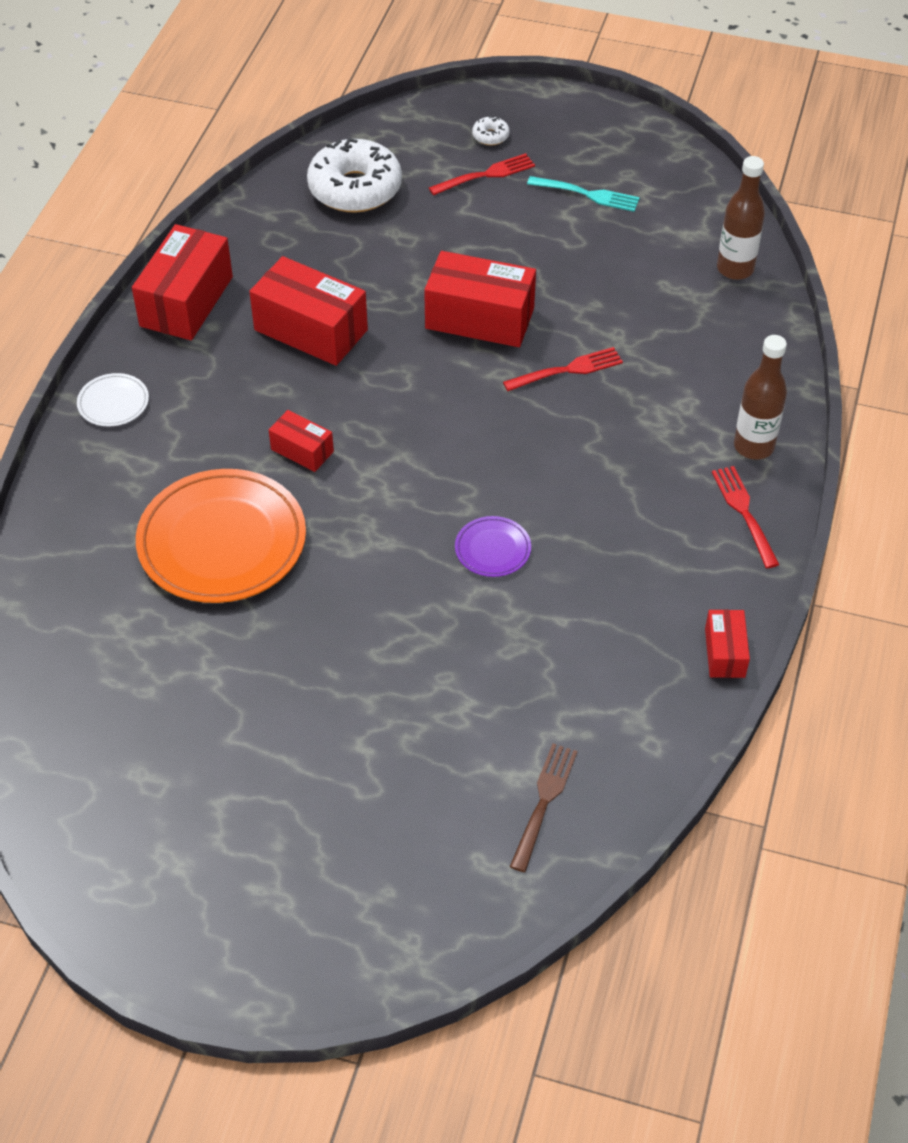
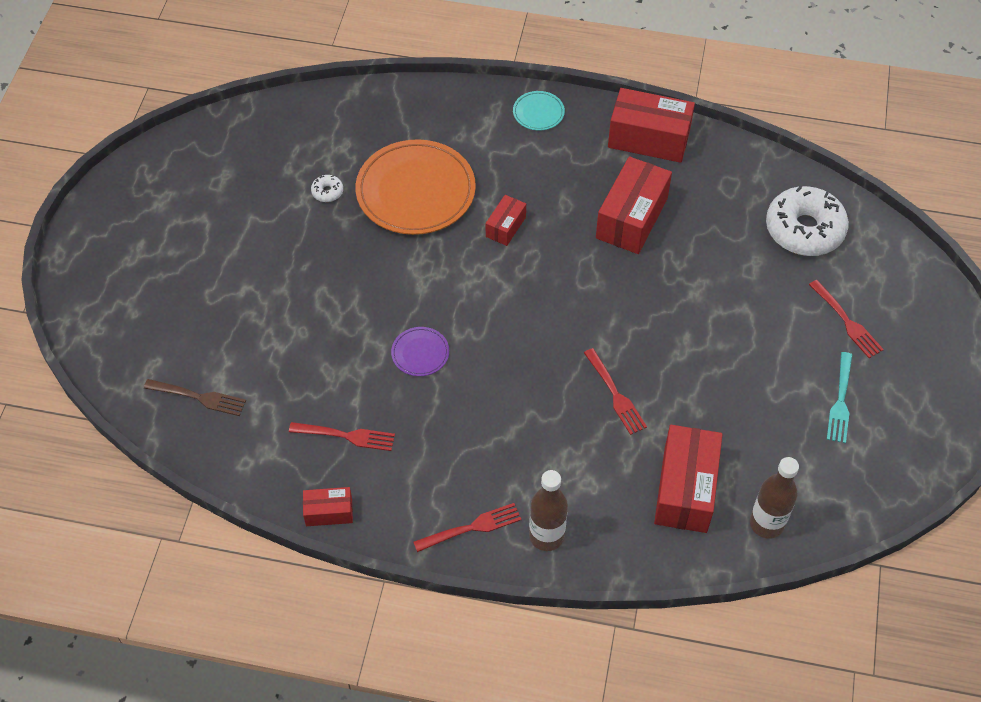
camera: 85 degrees right, 5 degrees up
(113, 403) = (538, 113): white plate -> turquoise plate
(479, 318) = (665, 329): red box -> red box (685, 489)
(490, 136) = (901, 321): white donut -> white donut (327, 192)
(614, 632) = (345, 436): none -> red fork

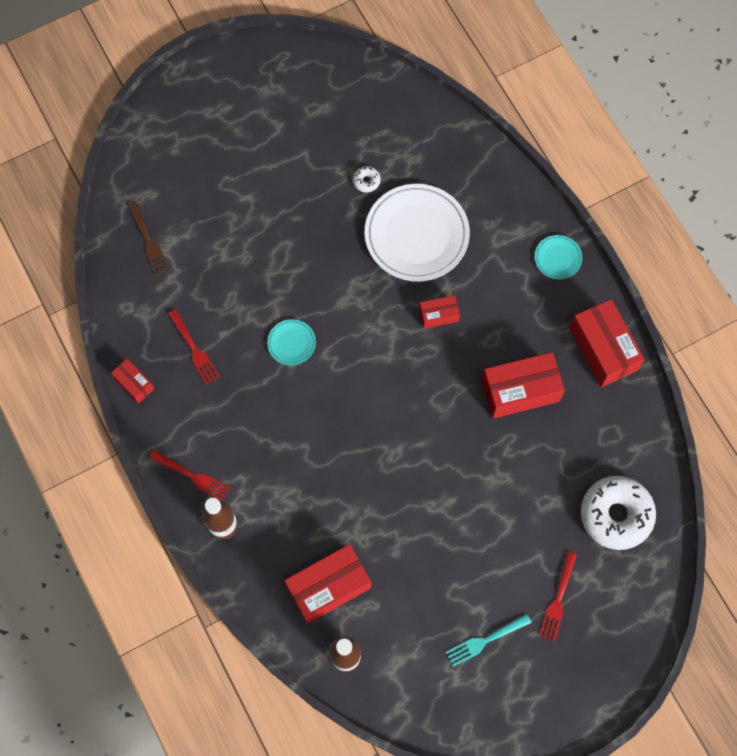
camera: 50 degrees right, 15 degrees up
(415, 191) = (416, 235): orange plate -> white plate
(420, 353) = (291, 343): purple plate -> turquoise plate
(615, 394) = (364, 488): red fork -> none

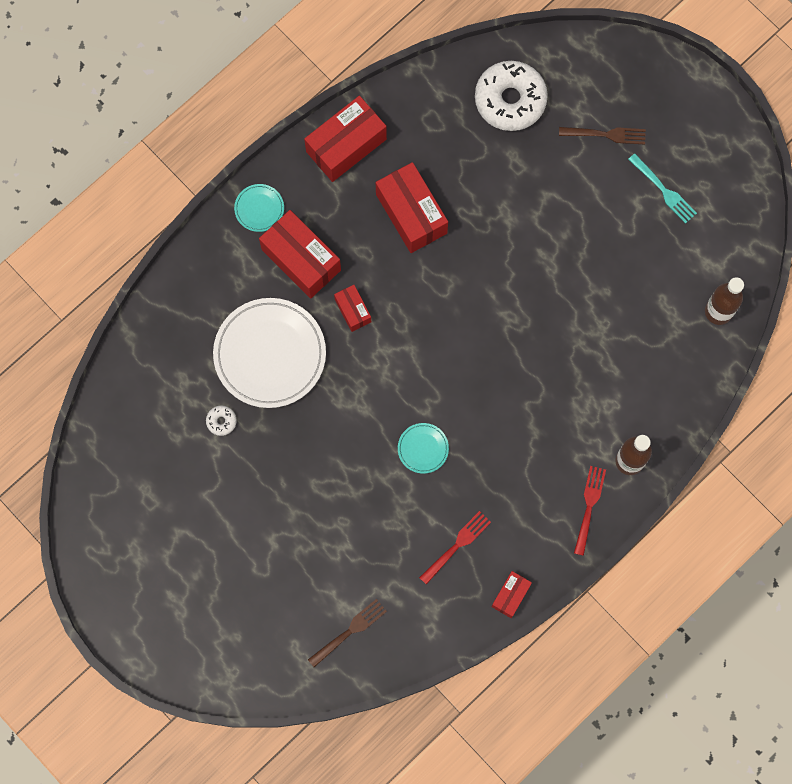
camera: 105 degrees left, 5 degrees up
(328, 587) = (658, 345): red box -> red box (301, 260)
(558, 599) = (605, 134): red fork -> brown fork

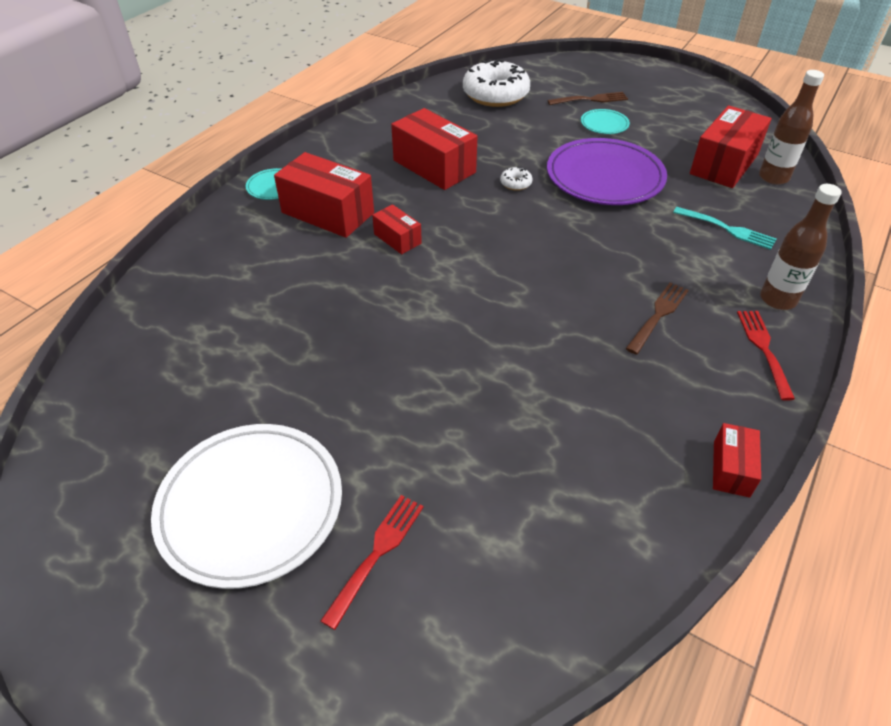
camera: 15 degrees left, 30 degrees down
(221, 421) = (256, 361): white donut -> white donut (515, 183)
(270, 354) = (308, 289): white plate -> white plate (251, 506)
(346, 145) = (353, 138): red box -> red box (724, 164)
(349, 632) = (516, 579): brown fork -> brown fork (658, 316)
(423, 448) = (529, 336): turquoise plate -> turquoise plate (604, 124)
(456, 546) = (623, 427): red fork -> red fork (376, 555)
(563, 270) = (604, 177): none -> purple plate
(663, 190) = (662, 119): turquoise fork -> turquoise fork (726, 229)

